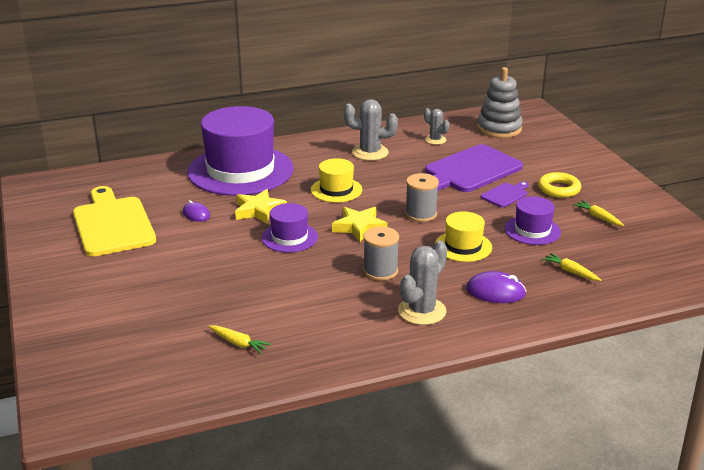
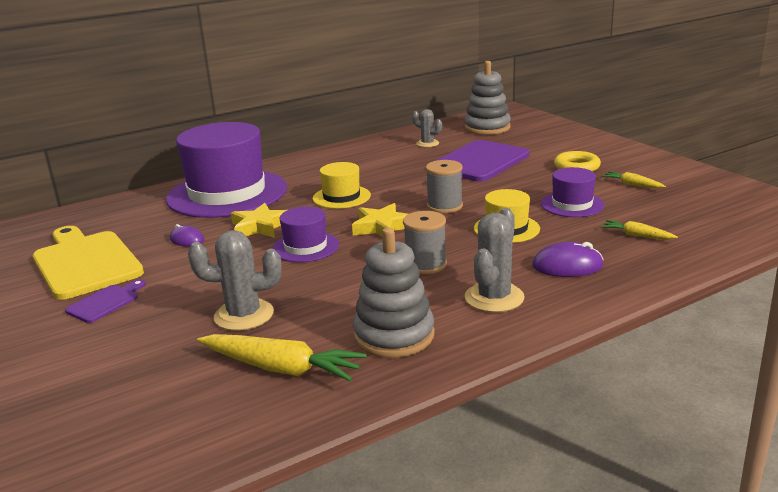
camera: 10 degrees left, 5 degrees down
(238, 343) = (281, 368): yellow carrot -> yellow carrot, size x1.90
(330, 331) = (394, 335): none -> grey stacking toy
(370, 152) = (364, 161): grey cactus -> grey cactus (244, 315)
(505, 194) = (525, 178): purple cutting board -> purple cutting board (105, 302)

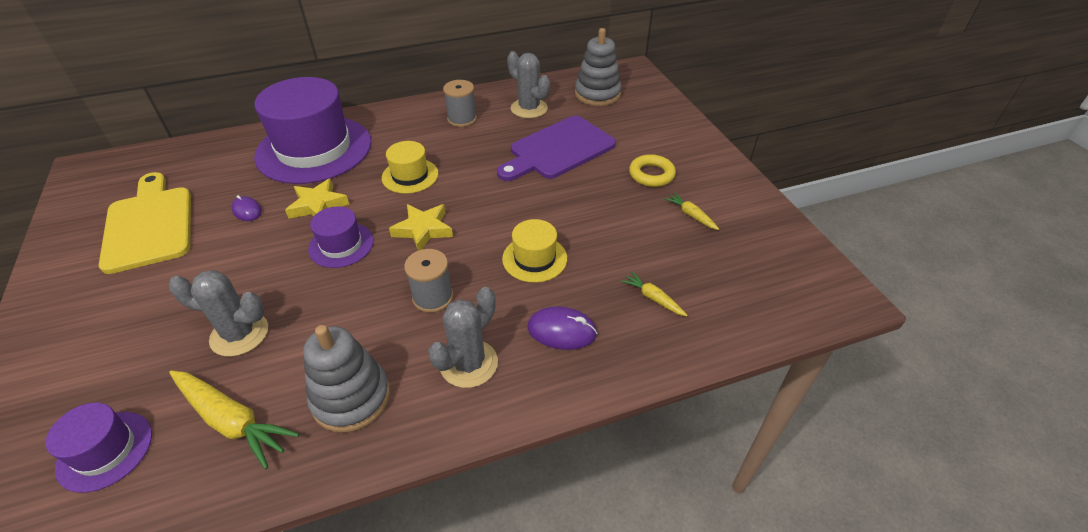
camera: 10 degrees right, 20 degrees up
(105, 302) = (137, 287): purple cutting board -> none
(427, 143) = (529, 108): grey cactus -> grey cactus, size x1.65
(444, 206) = (495, 210): grey spool -> grey spool (462, 119)
(572, 204) = (616, 234): purple hat -> purple hat (105, 450)

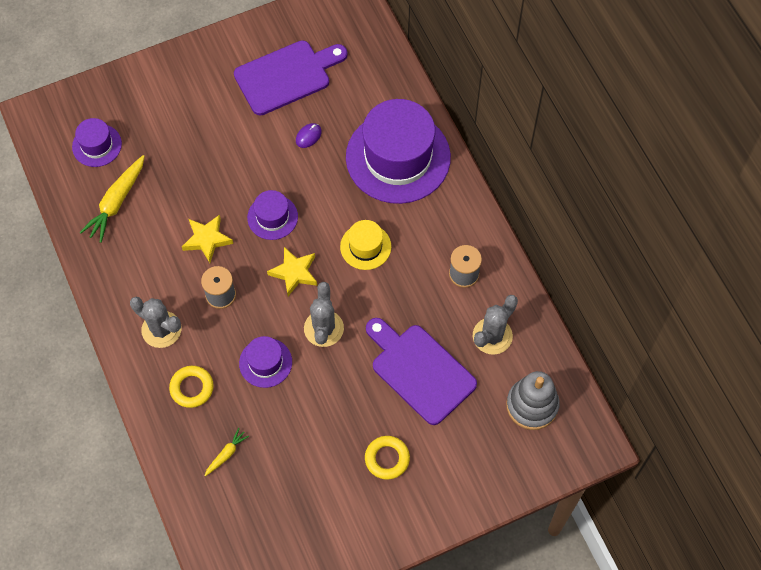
camera: 85 degrees right, 20 degrees up
(149, 225) = (286, 76): yellow cutting board -> purple cutting board
(239, 334) = (182, 180): grey cactus -> grey cactus (323, 328)
(318, 205) = (319, 185): yellow star -> yellow star (207, 239)
(351, 398) = (133, 264): grey stacking toy -> none
(534, 258) = (265, 362): yellow hat -> purple hat
(561, 331) = (192, 388): purple mouse -> yellow ring
(691, 215) = (329, 491): yellow carrot -> none

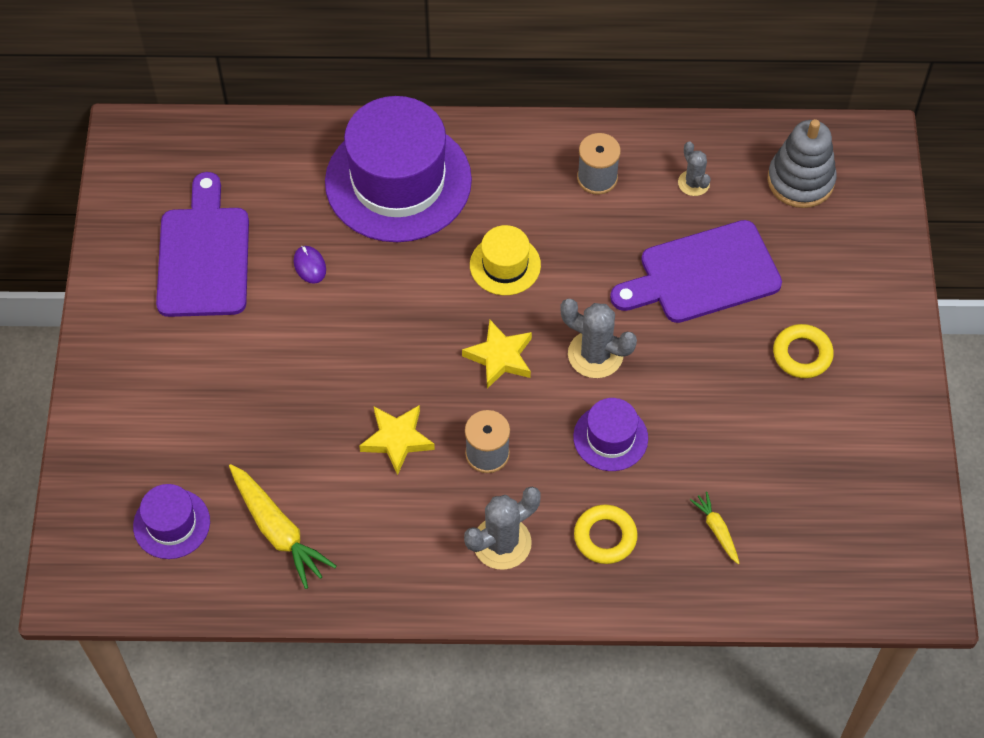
camera: 65 degrees left, 5 degrees down
(272, 217) = (406, 351): purple hat -> none
(492, 336) = (693, 183): grey cactus -> grey cactus, size x0.61

